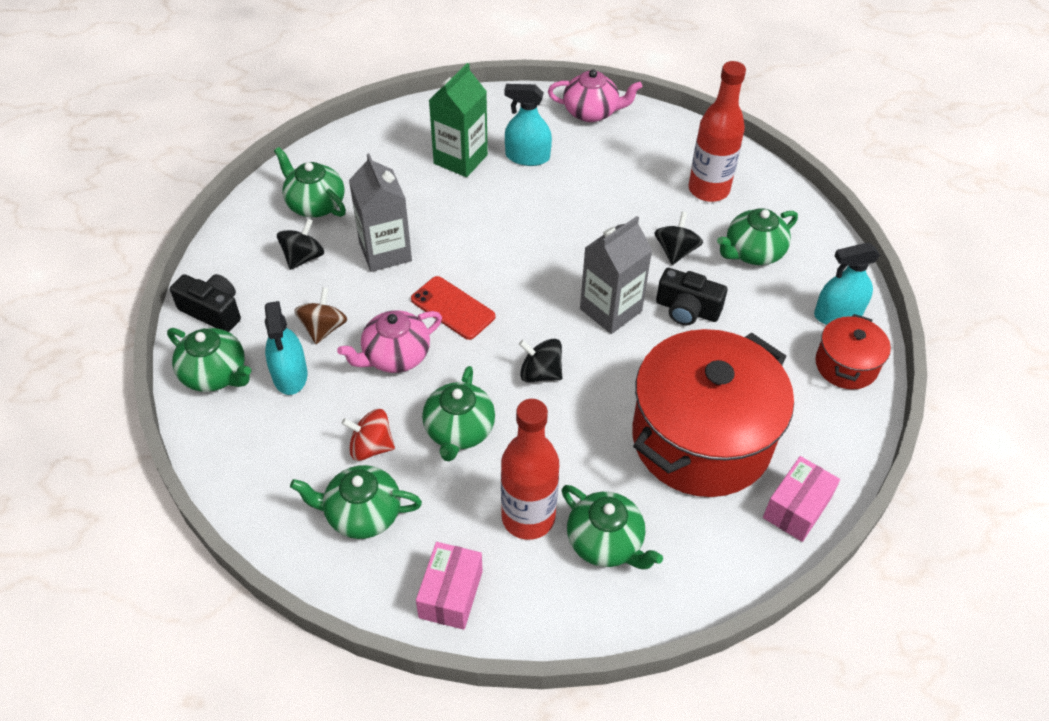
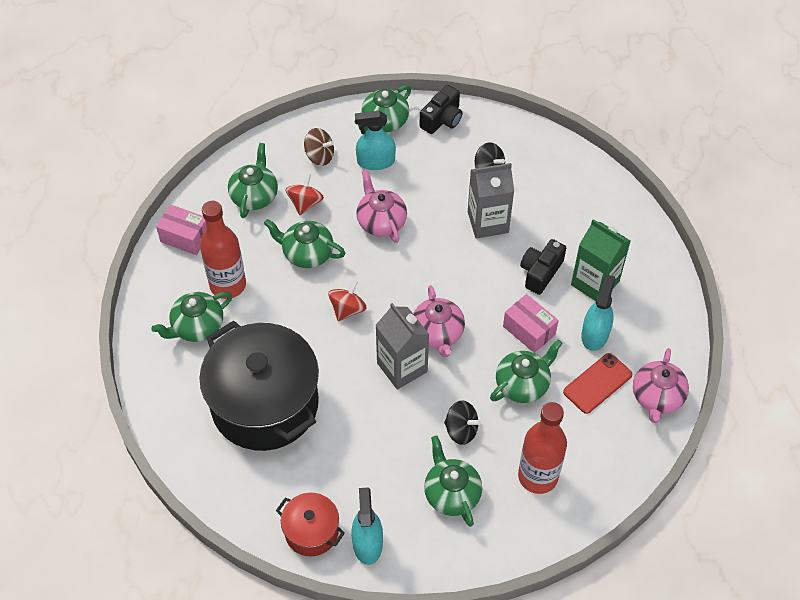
camera: 100 degrees right, 5 degrees up
(315, 204) = (547, 180): green teapot -> green teapot (523, 384)
(323, 328) = (415, 181): brown spinning top -> brown spinning top (319, 156)
(453, 308) = (422, 261): red phone -> red phone (597, 383)
(540, 373) = (347, 309): black spinning top -> red spinning top
(556, 283) = (437, 333): none -> pink teapot
(687, 309) = (393, 423): black camera -> black camera (540, 272)
(701, 439) = (265, 404): red pot -> black pot
(796, 508) = (191, 453): pink box -> pink box (529, 330)

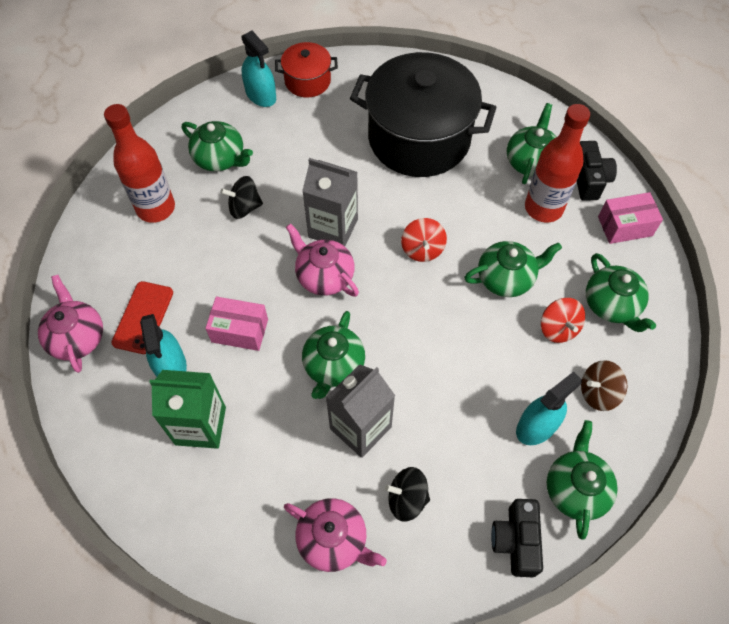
camera: 145 degrees right, 5 degrees up
(381, 221) = (468, 356): pink teapot -> pink teapot (333, 540)
(523, 384) = (214, 276): green teapot -> green teapot (333, 366)
(540, 272) = (266, 401): black camera -> black camera (589, 179)

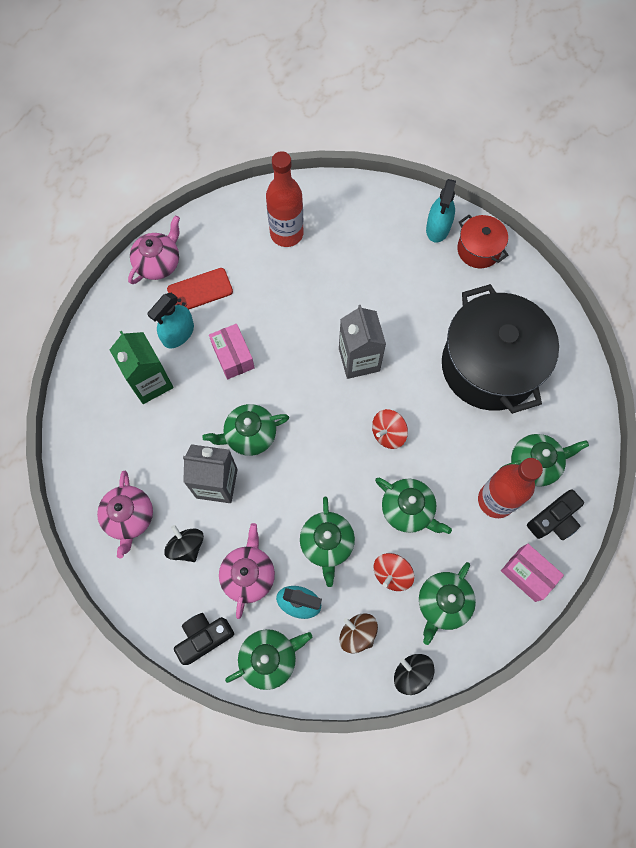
camera: 55 degrees right, 10 degrees up
(220, 158) = (359, 243): green teapot -> green teapot (327, 544)
(244, 207) = (331, 289): black spinning top -> black spinning top (411, 673)
(324, 276) = (315, 381): pink teapot -> pink teapot (248, 574)

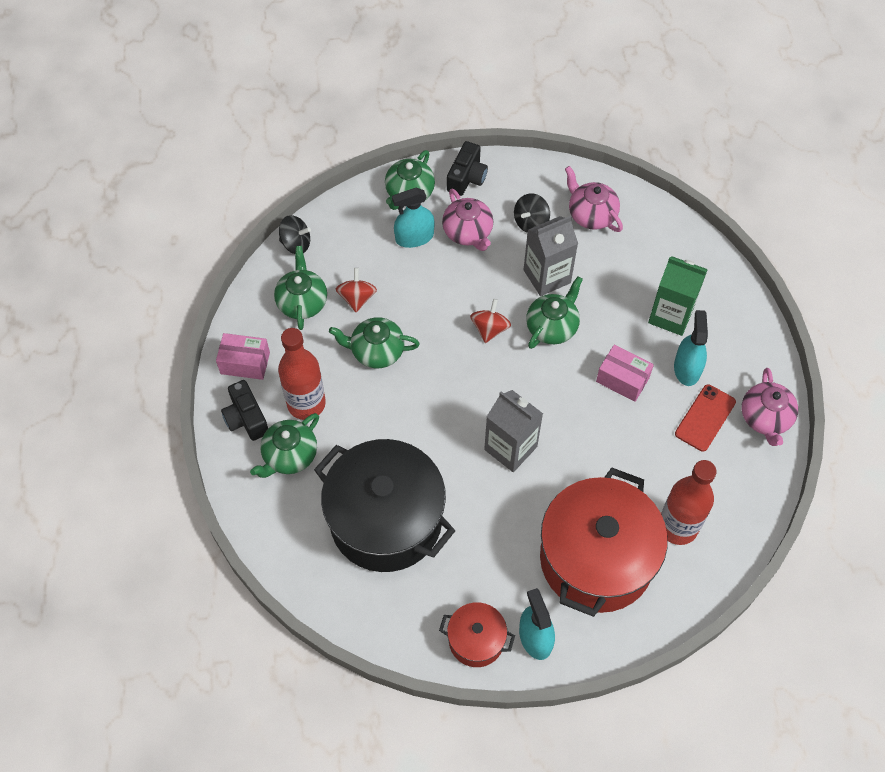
camera: 145 degrees right, 10 degrees down
(186, 546) = (531, 222): black spinning top -> black spinning top turned 105 degrees clockwise
(327, 544) = (424, 288): green teapot -> none
(357, 633) = (355, 244): brown spinning top -> none
(359, 248) = (596, 559): none -> red pot
(388, 433) = (437, 400): red spinning top -> red spinning top (490, 329)
(553, 520) = (246, 418): black camera -> black camera turned 45 degrees counterclockwise

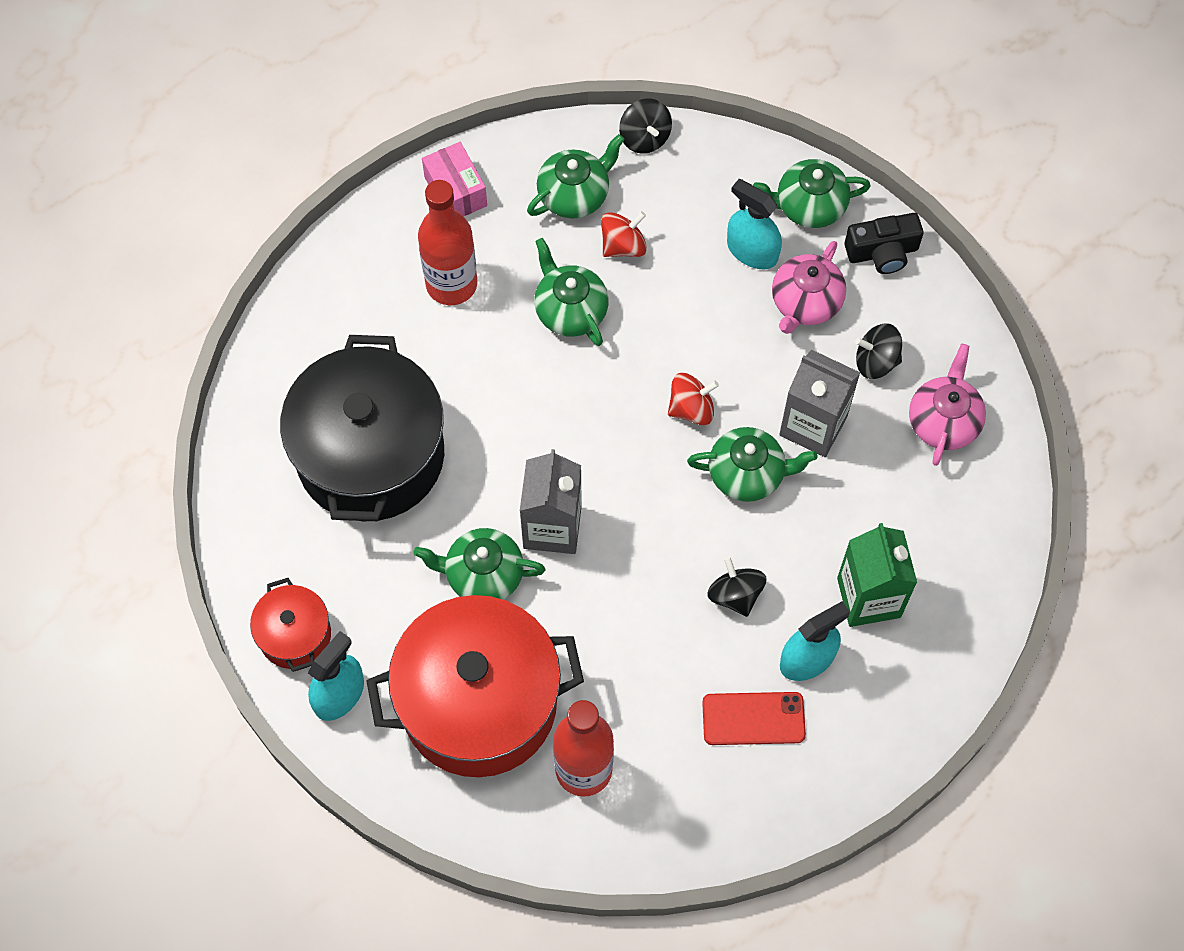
camera: 55 degrees right, 5 degrees up
(246, 418) = (390, 238): black camera -> none
(289, 456) = (377, 310): green teapot -> green teapot (483, 575)
(622, 379) = (735, 594): pink box -> black spinning top
(765, 418) = (806, 789): pink teapot -> none

